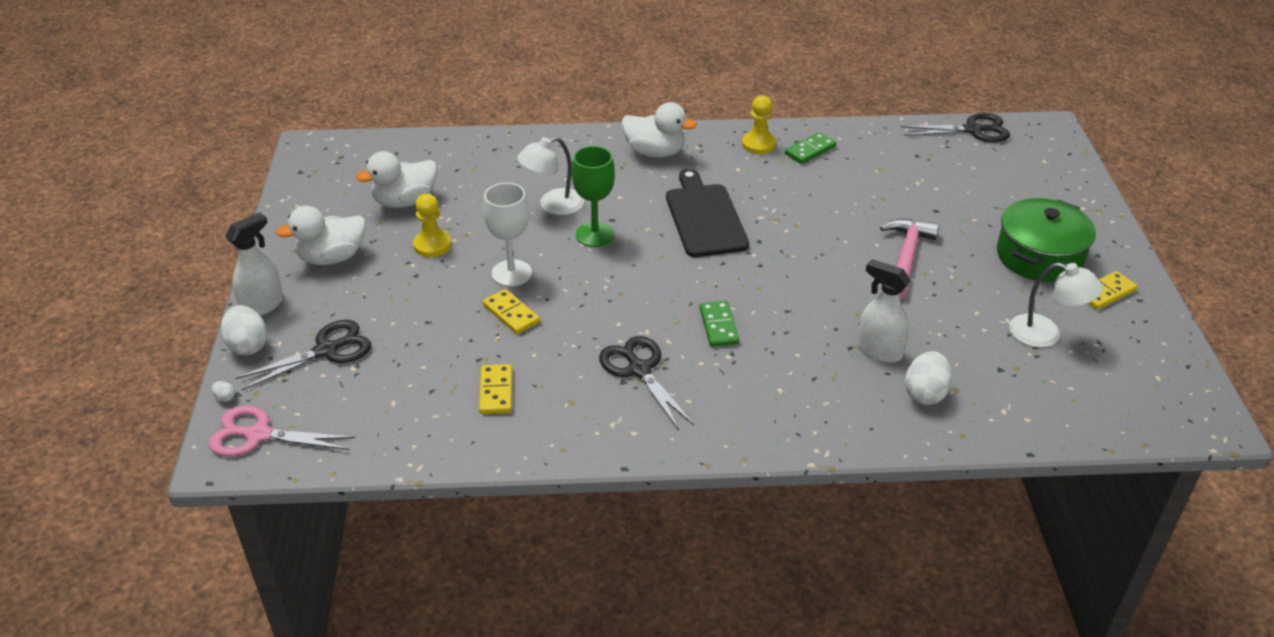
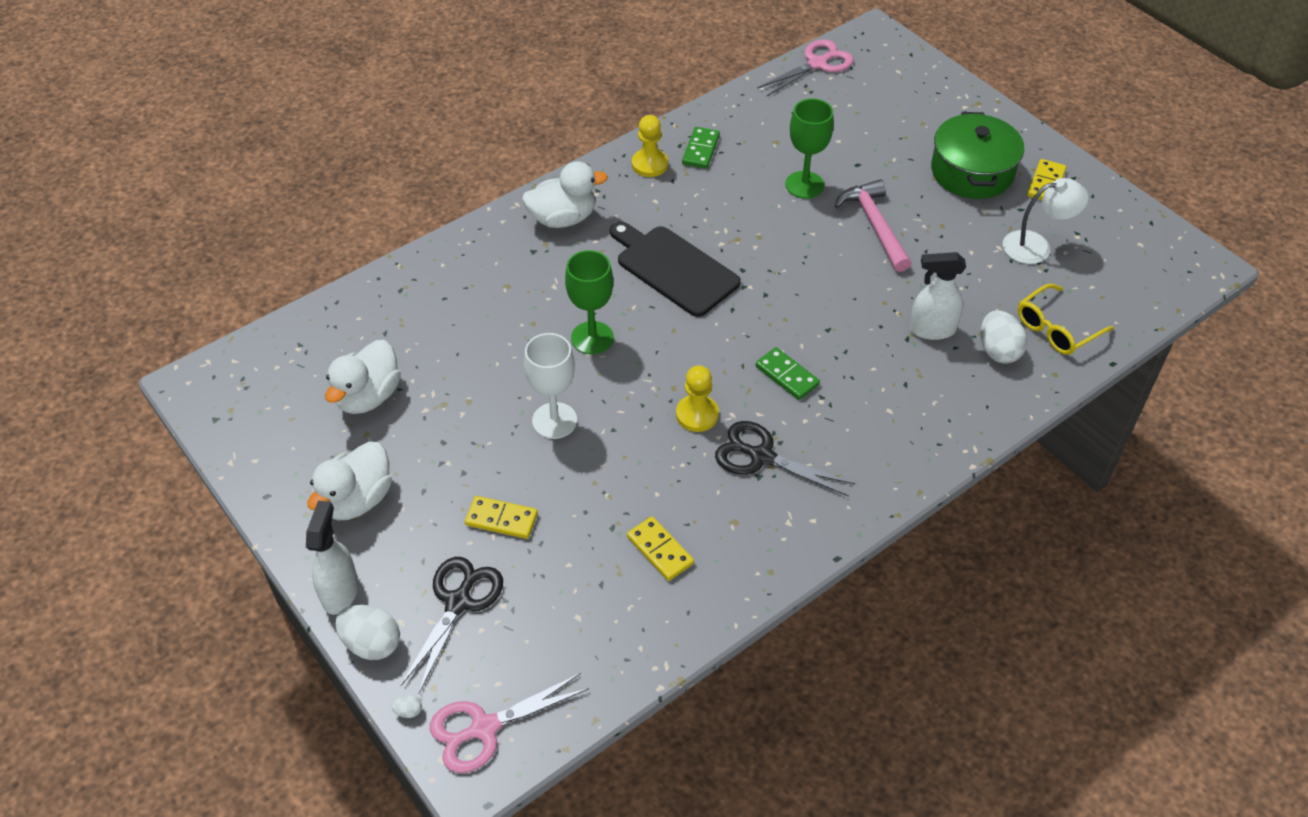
camera: 35 degrees left, 10 degrees up
(432, 245) = (447, 431): yellow pawn -> yellow pawn (697, 414)
(511, 314) = (596, 463): yellow domino -> yellow domino (501, 519)
(553, 205) = (522, 325): white lamp -> none
(873, 206) = (804, 185): none -> green goblet
(973, 130) = (817, 64): black scissors -> pink scissors
(1000, 403) = (1056, 329): none -> yellow glasses

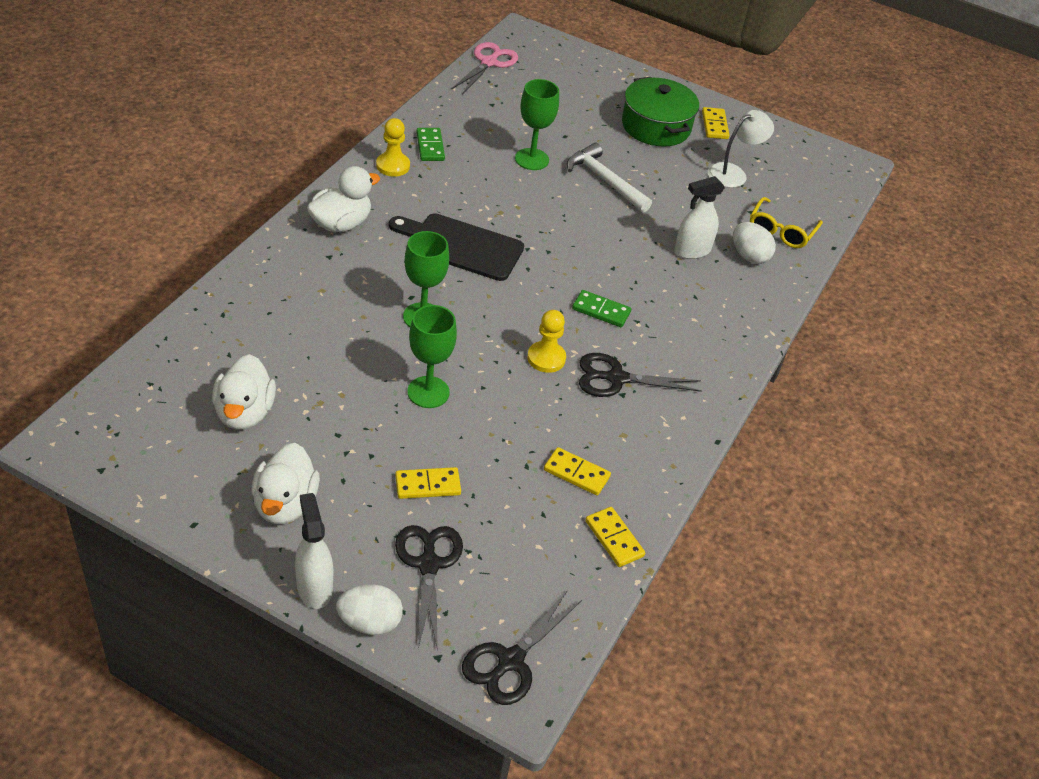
camera: 30 degrees left, 5 degrees down
(409, 711) = (436, 668): white egg -> none
(484, 728) = (510, 661): pink scissors -> black scissors
(554, 420) = (428, 392): white goblet -> green goblet
(661, 633) = (614, 538): none -> yellow domino
(874, 225) = (604, 180): pink hammer -> white hammer

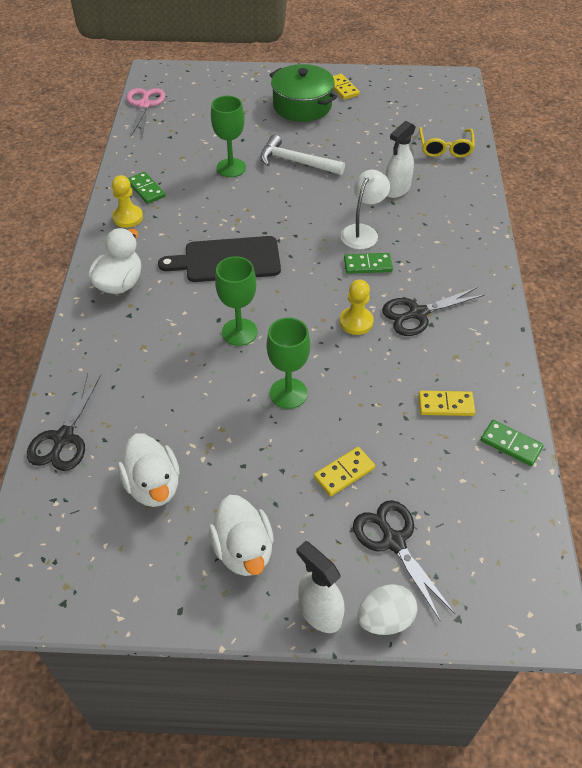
camera: 20 degrees left, 5 degrees up
(510, 661) = (513, 590): black scissors -> black scissors (63, 438)
(614, 538) = (511, 444): yellow domino -> green domino
(733, 173) = (381, 119): white lamp -> white lamp (363, 232)
(749, 256) = (438, 176): white egg -> none

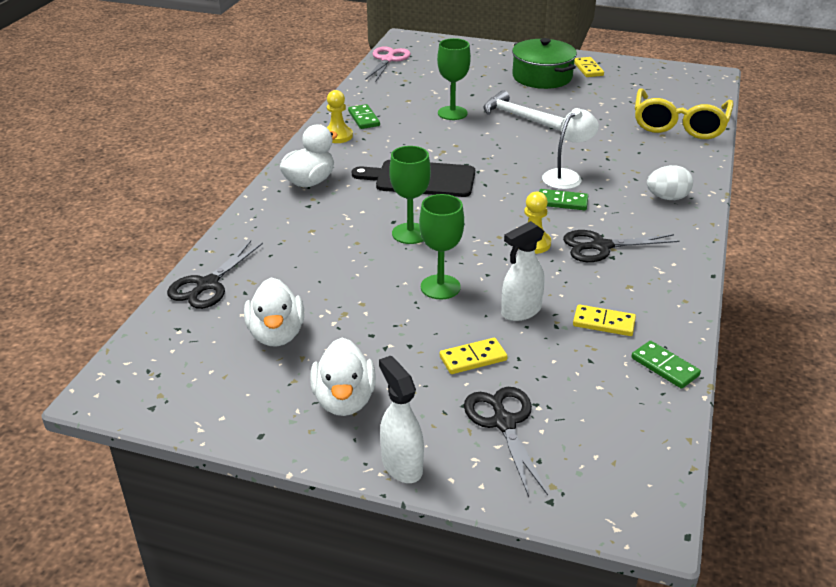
camera: 15 degrees right, 15 degrees down
(385, 619) = (469, 485): white egg -> white egg (667, 198)
(396, 190) = (615, 149): white spray bottle -> white spray bottle (520, 311)
(445, 148) = (679, 124): yellow glasses -> yellow glasses, size x1.64

